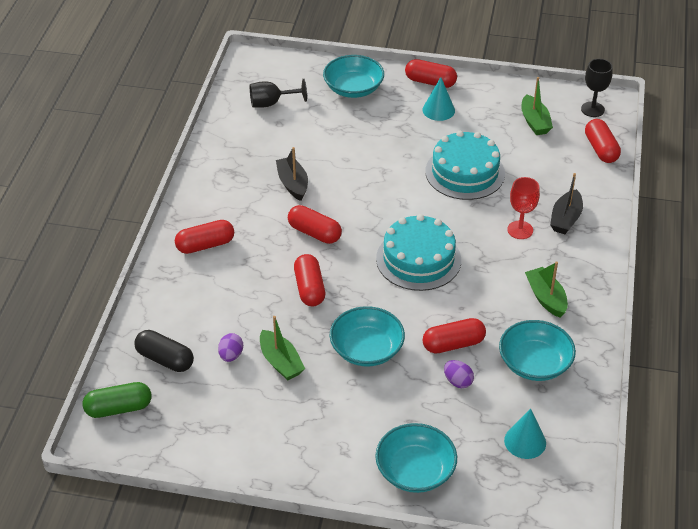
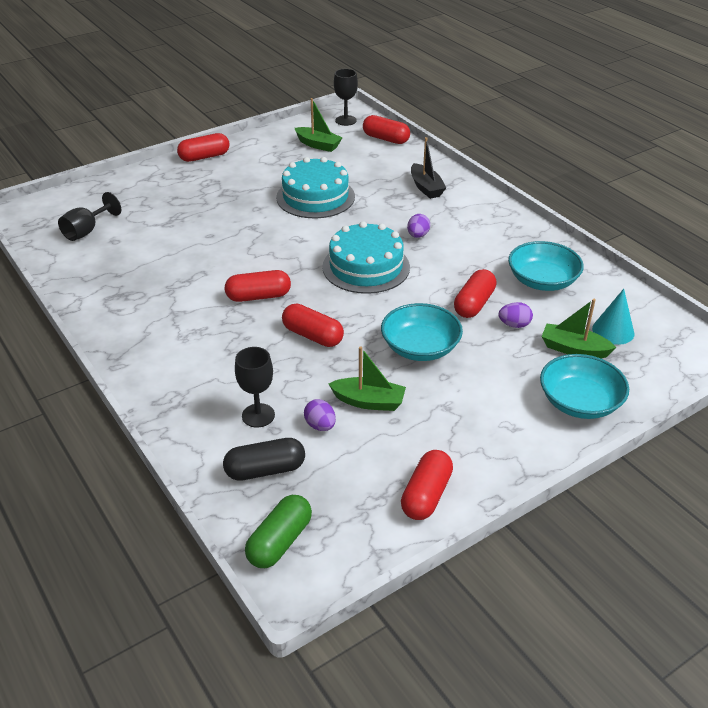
camera: 45 degrees left, 5 degrees down
(205, 245) = (174, 360): red capsule -> red capsule (426, 495)
(205, 321) = (258, 415): none -> black goblet
(293, 184) = (189, 274): black boat -> none
(353, 88) = (147, 188): turquoise bowl -> none
(438, 110) = (237, 170): turquoise cone -> none
(495, 258) = (417, 235): none -> purple egg
(520, 230) = (407, 210): red goblet -> none
(546, 298) = (487, 239): green boat -> green boat (574, 349)

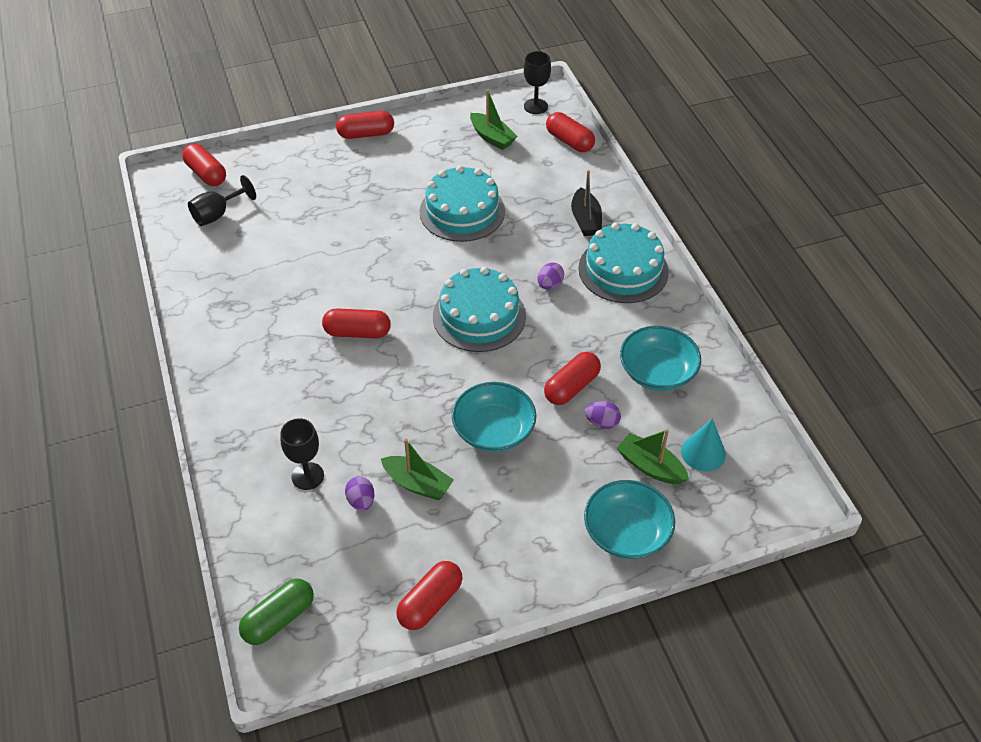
camera: 15 degrees right, 10 degrees up
(265, 470) = (293, 539): black capsule -> none
(312, 336) = (393, 393): red capsule -> red capsule (206, 174)
(475, 216) = (623, 270): none -> turquoise cake

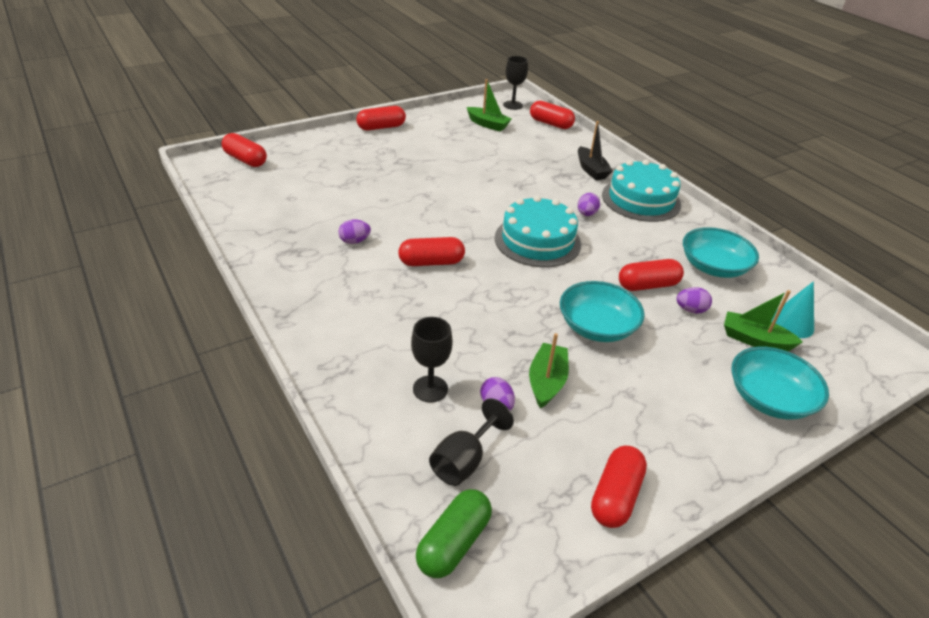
camera: 15 degrees left, 10 degrees down
(218, 214) = (265, 186): black goblet -> black goblet (464, 460)
(289, 297) = (354, 241): none -> purple egg
(417, 484) = (546, 382): green boat -> green boat turned 90 degrees counterclockwise
(462, 211) = (486, 171): turquoise cake -> none
(571, 387) = (647, 285): red capsule -> red capsule turned 45 degrees clockwise

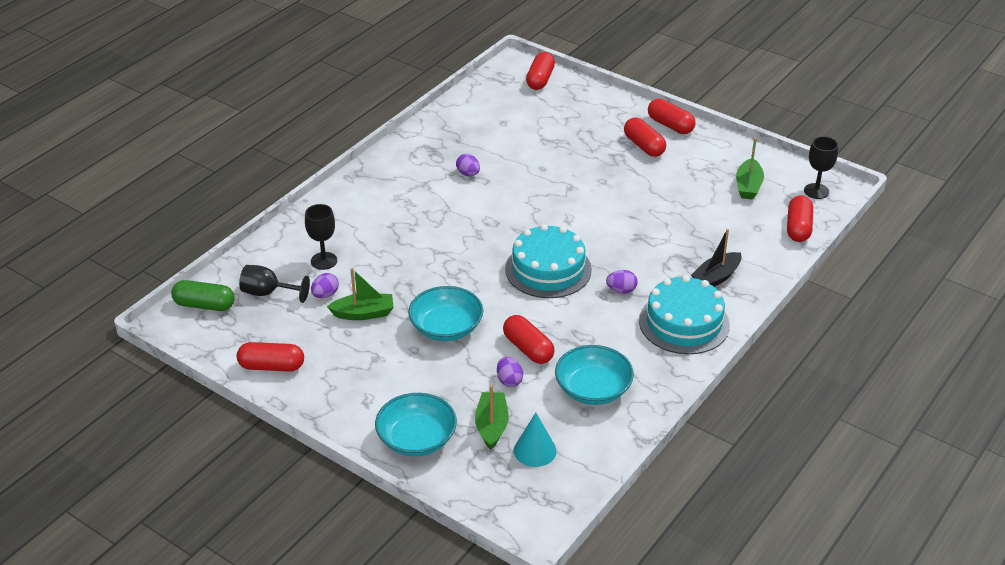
camera: 70 degrees right, 0 degrees up
(431, 262) = (469, 220): red capsule -> red capsule (644, 146)

